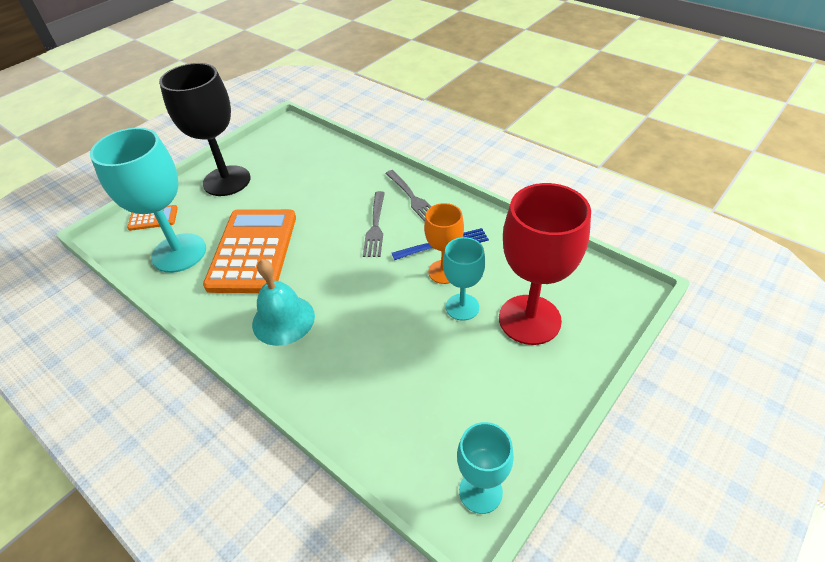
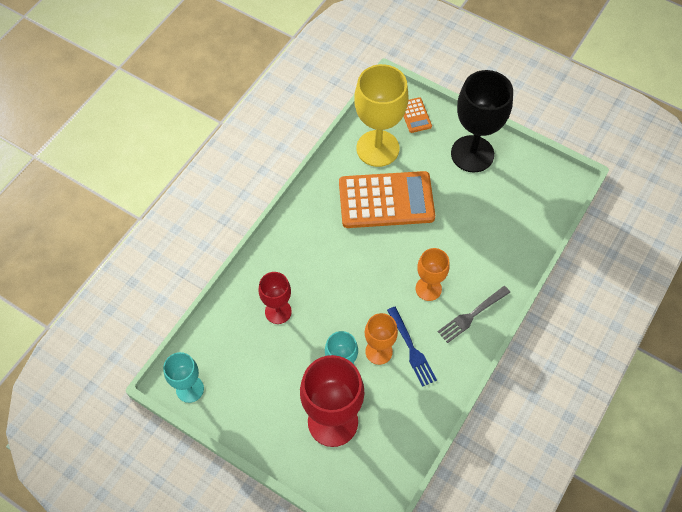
camera: 80 degrees right, 15 degrees up
(179, 253) = (377, 148): turquoise goblet -> yellow goblet
(283, 320) = (317, 241): turquoise bell -> none
(374, 368) = (278, 311): none -> red goblet
(375, 226) = (428, 289): grey fork -> orange goblet

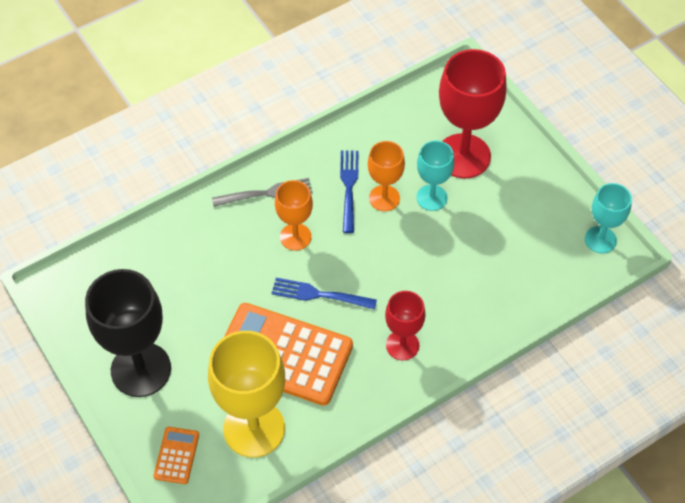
camera: 155 degrees left, 5 degrees down
(278, 311) = (474, 279): red goblet -> red goblet (402, 345)
(385, 252) = (320, 294): none -> blue fork

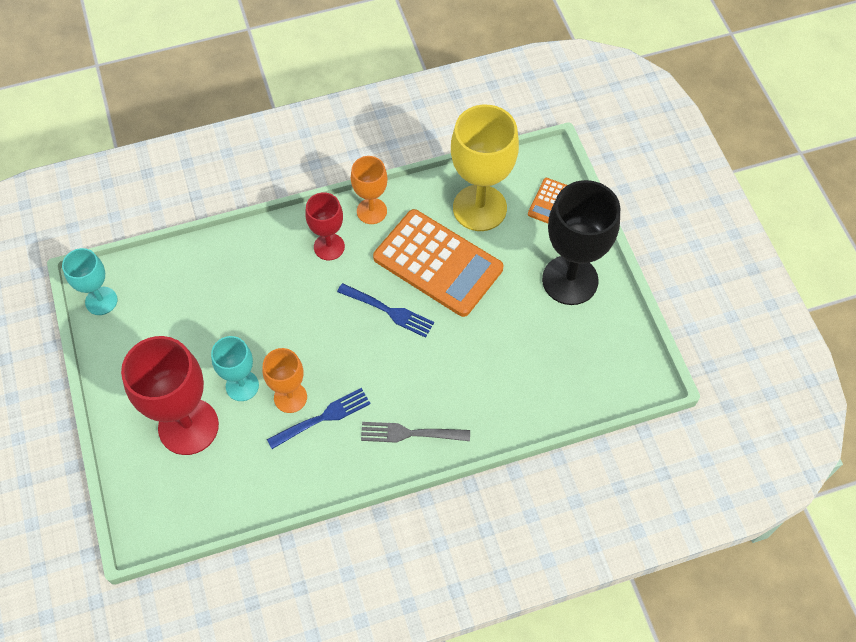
camera: 165 degrees left, 5 degrees up
(295, 237) = (394, 376): orange goblet -> orange goblet (371, 211)
(349, 188) = (322, 418): blue fork -> blue fork turned 135 degrees counterclockwise

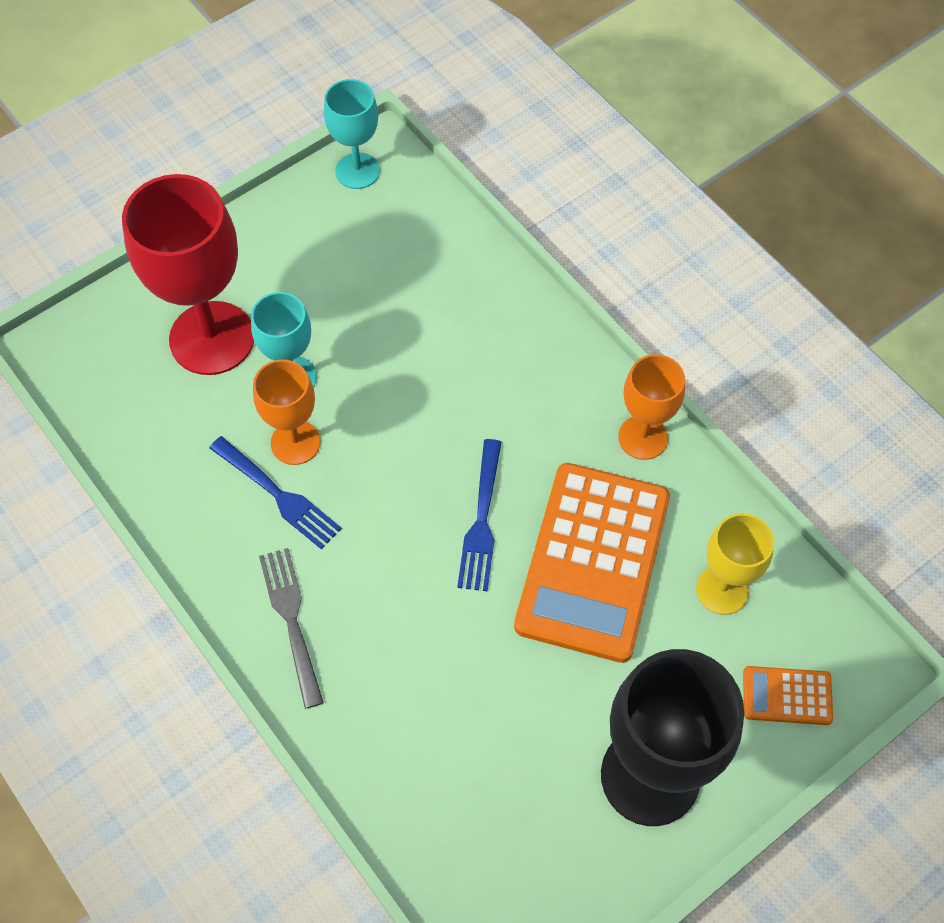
camera: 70 degrees right, 0 degrees up
(329, 247) = (555, 403): red goblet -> none
(479, 208) = (722, 590): yellow goblet -> yellow goblet, size x0.56

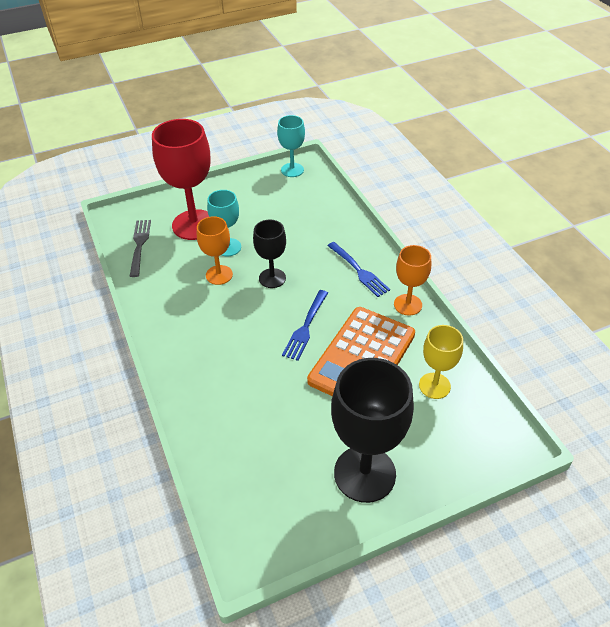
camera: 15 degrees right, 15 degrees down
(277, 494) = (201, 296): blue fork -> blue fork (358, 270)
(292, 621) = (186, 354): grey fork -> grey fork (140, 245)
(393, 430) = (272, 278): none -> black goblet
(787, 696) = (461, 448): orange calculator -> none

